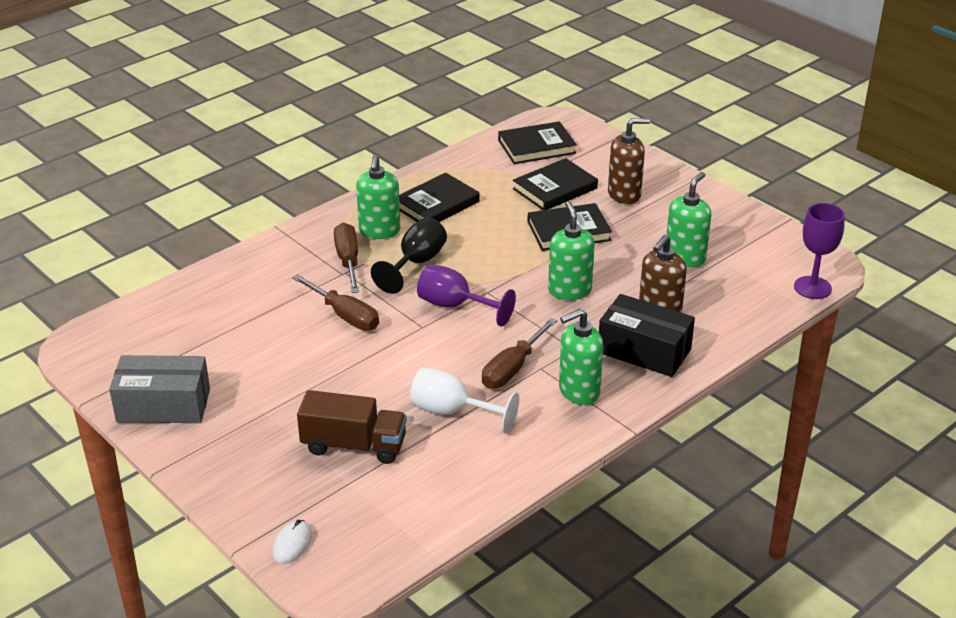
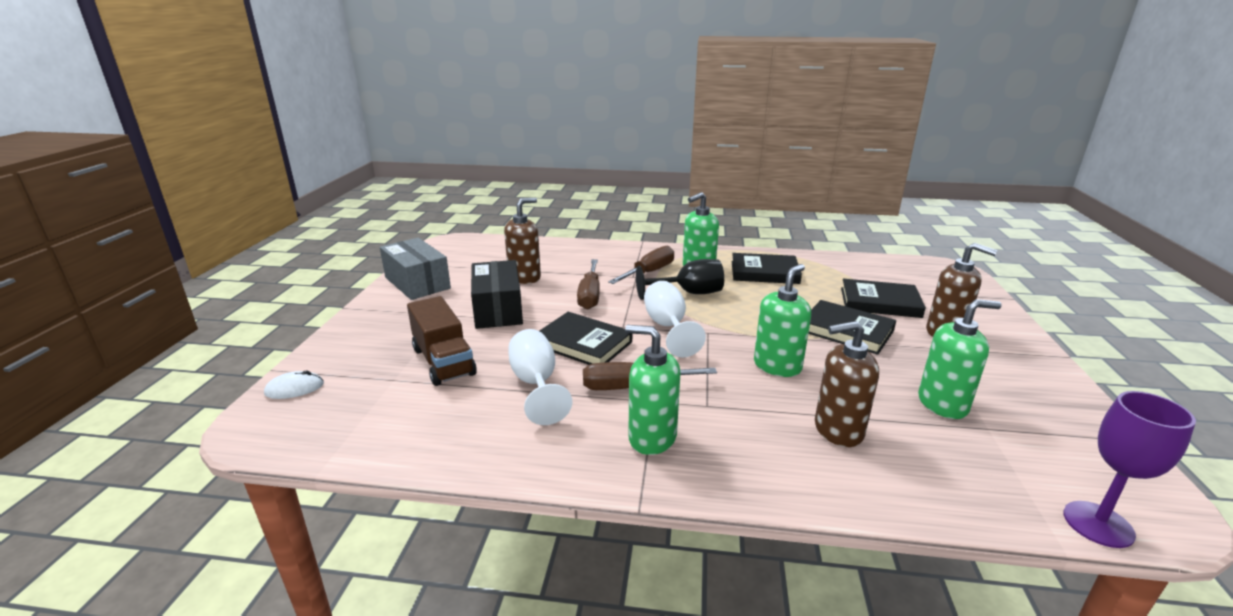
camera: 50 degrees right, 10 degrees down
(252, 334) = (525, 277): none -> brown soap dispenser
(455, 306) = (668, 327): purple goblet -> white goblet
(536, 147) = (906, 275): black book -> black book (583, 343)
(644, 351) = (770, 448): black box -> black box (498, 309)

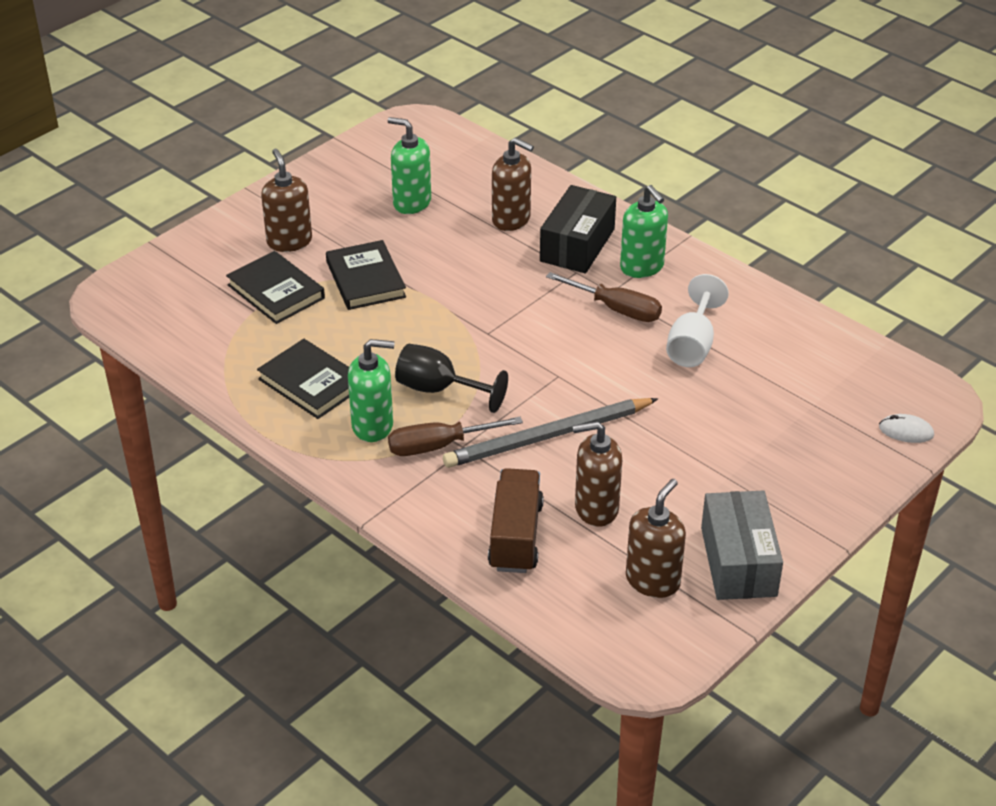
camera: 145 degrees left, 15 degrees up
(443, 361) = (760, 406): brown truck -> brown truck (515, 536)
(466, 264) = (653, 580): none -> brown soap dispenser
(498, 309) = (666, 459): black box -> black box (577, 245)
(583, 343) = (616, 370): black book -> none
(590, 295) = (547, 437): brown screwdriver -> grey pencil
(668, 327) = (517, 354): white goblet -> none
(777, 366) = (478, 276): green soap dispenser -> none
(1098, 524) = (455, 131): purple goblet -> none

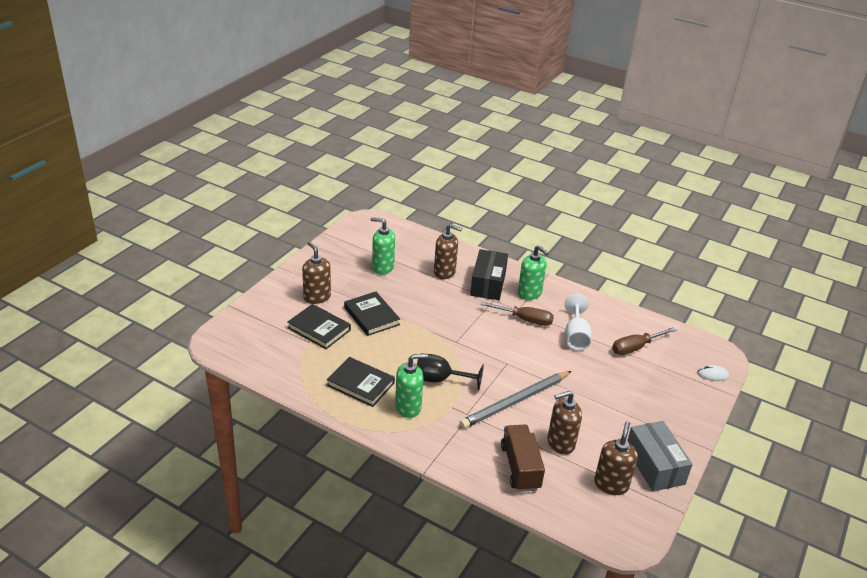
camera: 15 degrees left, 5 degrees down
(439, 446) = (453, 415): brown screwdriver -> brown screwdriver (636, 347)

